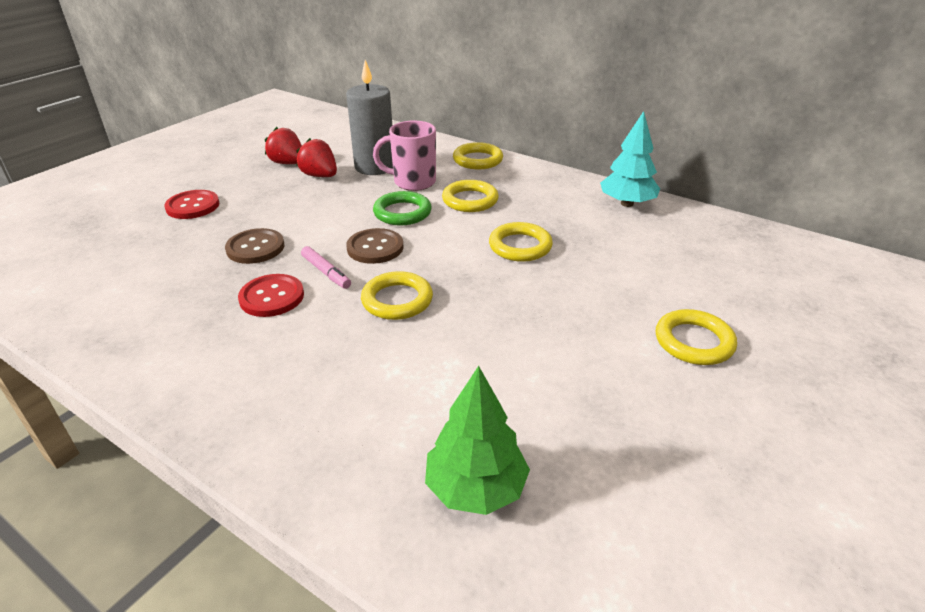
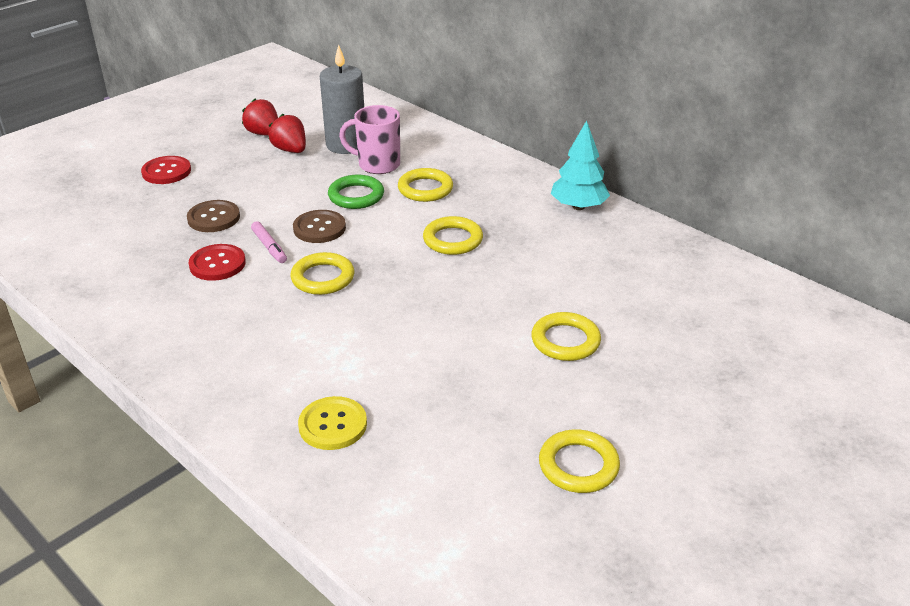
camera: 10 degrees right, 0 degrees up
(476, 488) = (333, 425): green tree -> yellow button
(477, 160) = (451, 146): yellow ring -> yellow ring (578, 465)

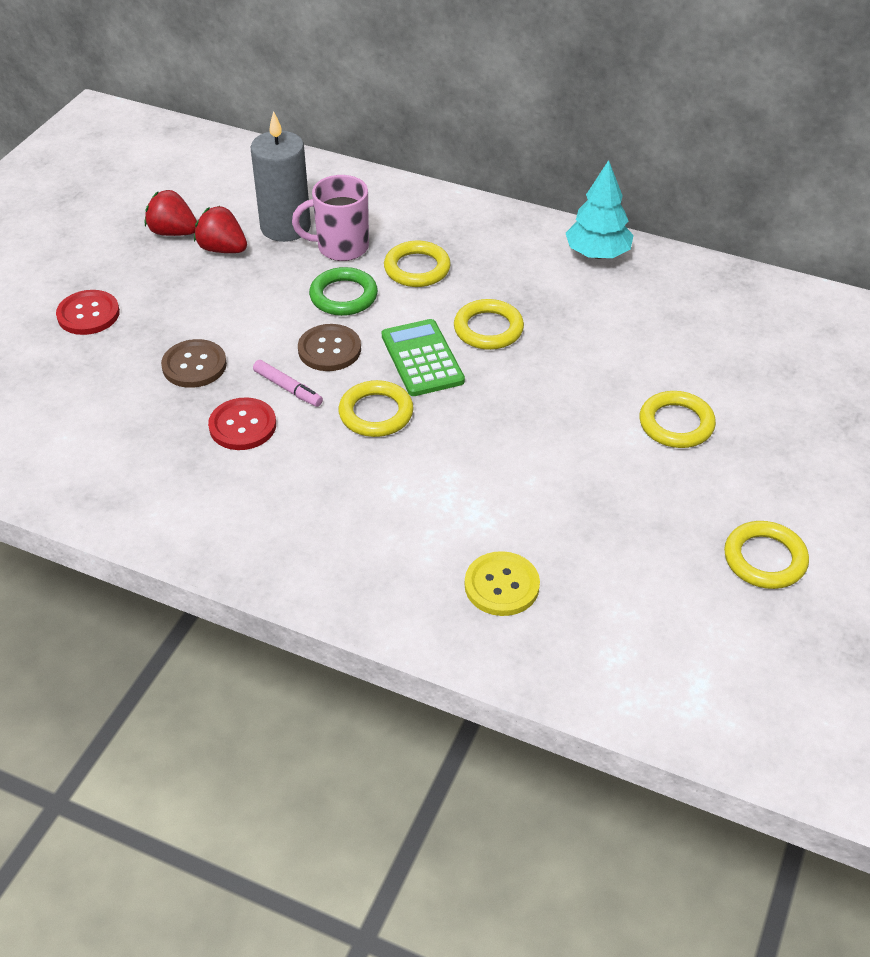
camera: 20 degrees left, 10 degrees up
(386, 249) = (422, 358): none -> green calculator

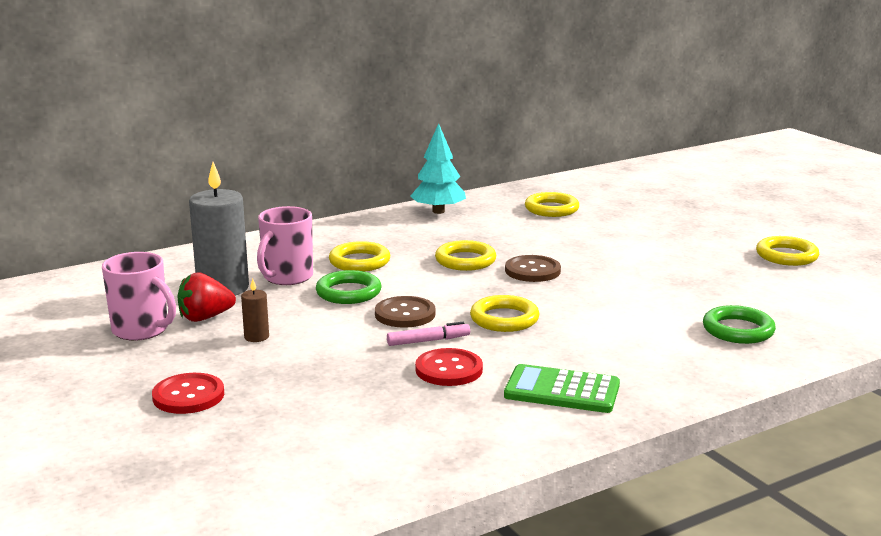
camera: 55 degrees left, 25 degrees down
(173, 232) = (142, 330): red strawberry -> pink mug
(194, 365) = (341, 368): brown button -> brown button (532, 271)
(212, 293) = (256, 337): none -> brown candle
(422, 358) = (465, 288): green calculator -> green calculator (562, 390)
(501, 585) = (738, 330): yellow button -> green ring
(676, 424) = (638, 241): yellow ring -> yellow ring (551, 209)

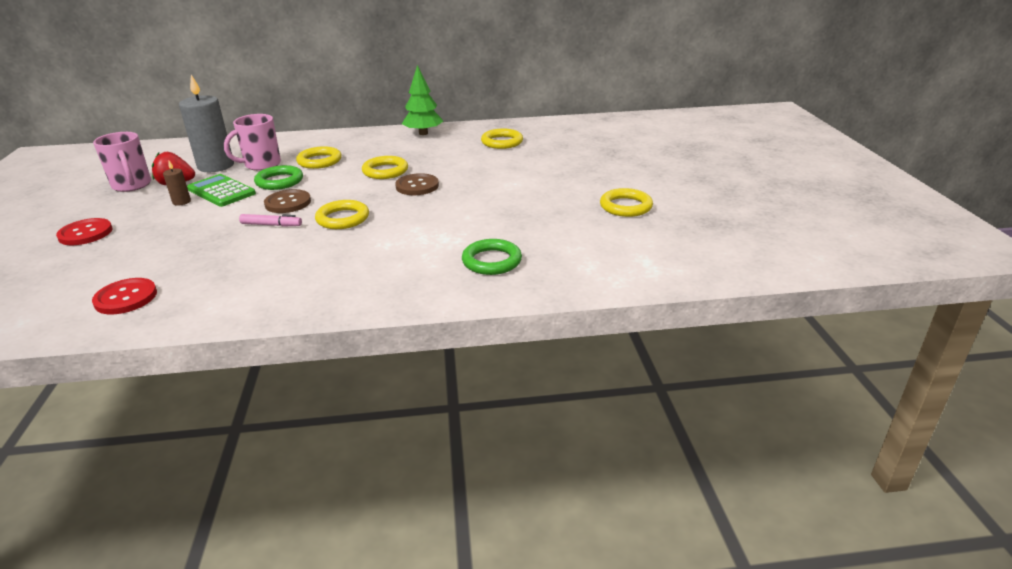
camera: 25 degrees right, 10 degrees up
(438, 211) = (423, 133): turquoise tree -> green tree
(449, 369) = (250, 248): red button -> red button (126, 298)
(562, 390) = (294, 281): green calculator -> green calculator (221, 191)

